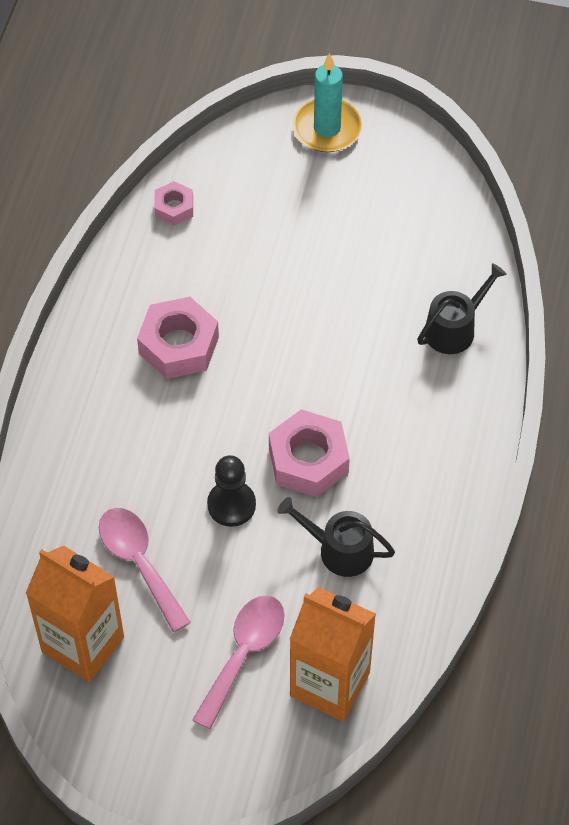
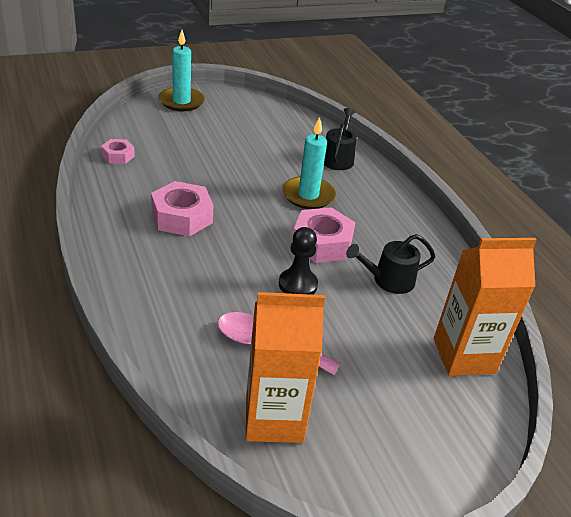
camera: 40 degrees left, 20 degrees down
(243, 654) = (393, 366): pink spoon -> none
(356, 377) = (308, 195): none -> turquoise candle

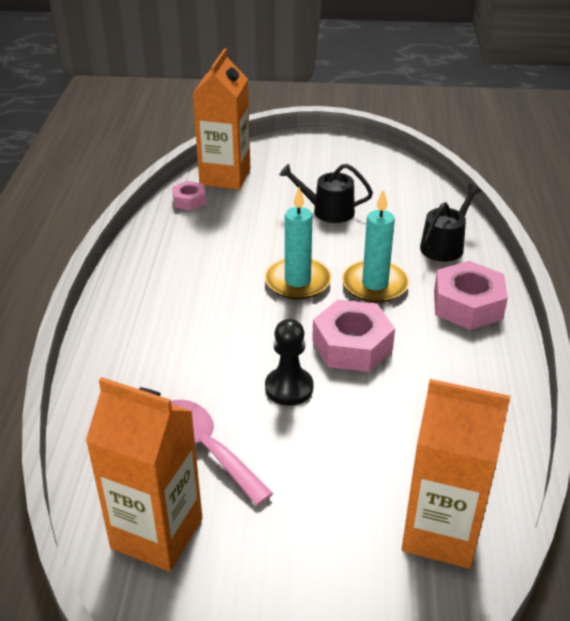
camera: 30 degrees right, 0 degrees up
(135, 132) = (225, 177): none -> orange carton
(181, 101) = (299, 149): turquoise candle -> turquoise candle (297, 281)
(182, 217) = (211, 281): pink nut -> pink nut (467, 305)
(388, 280) = (406, 410): black watering can -> black watering can (328, 211)

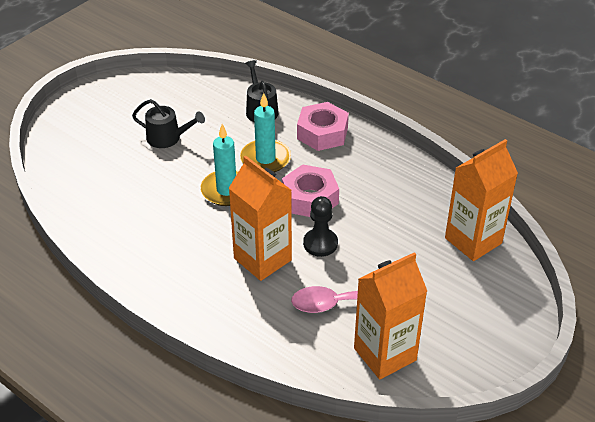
camera: 55 degrees left, 5 degrees up
(189, 201) = (74, 197): pink nut -> none
(225, 177) = (65, 165): orange carton -> orange carton (262, 259)
(328, 211) = (167, 138): black watering can -> black watering can turned 120 degrees counterclockwise

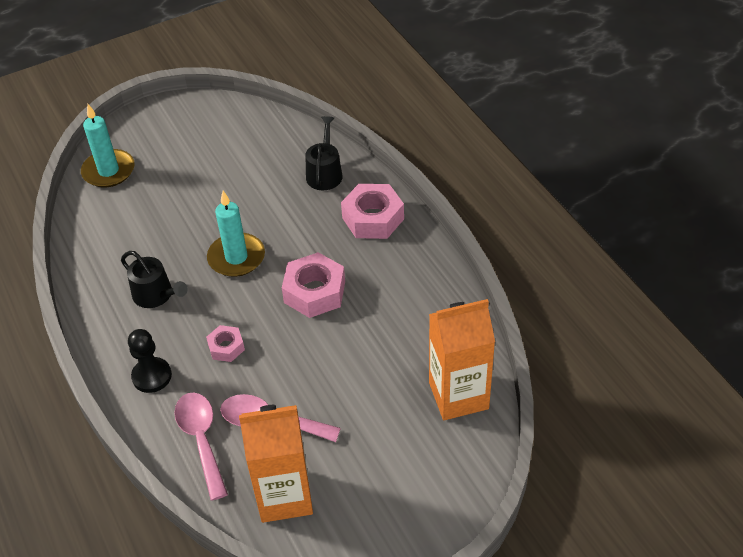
camera: 25 degrees right, 5 degrees up
(167, 138) = (213, 181): black watering can -> black watering can (156, 295)
(262, 259) = (226, 347): orange carton -> pink nut
(265, 159) = (296, 232): turquoise candle -> turquoise candle (108, 171)
(287, 334) = (201, 440): none -> pink spoon
(320, 243) = (294, 348): black pawn -> black pawn (152, 376)

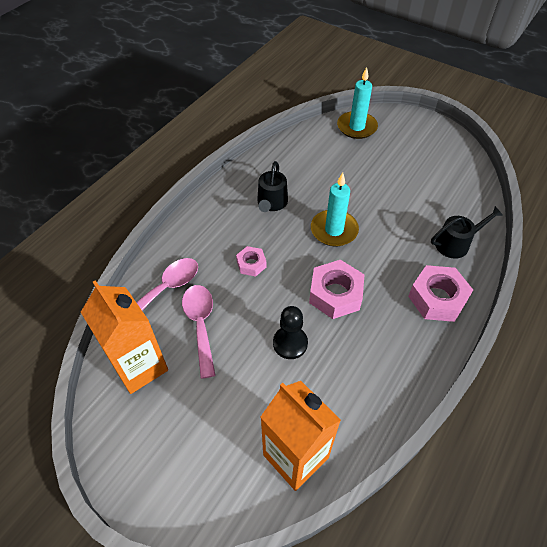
camera: 60 degrees right, 5 degrees up
(152, 376) = (204, 235): black pawn -> black pawn (290, 343)

